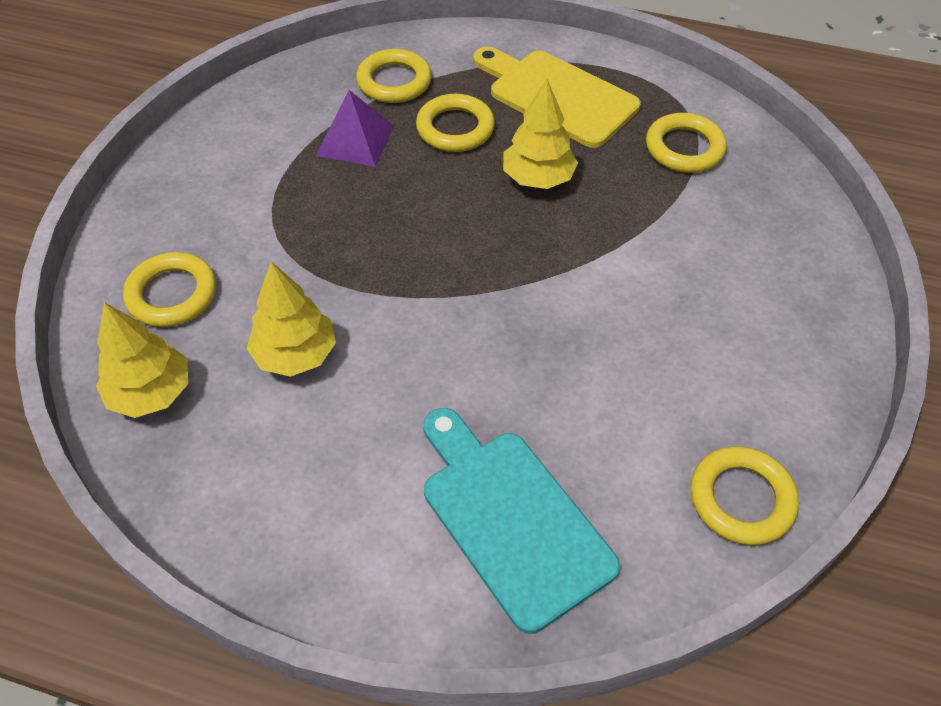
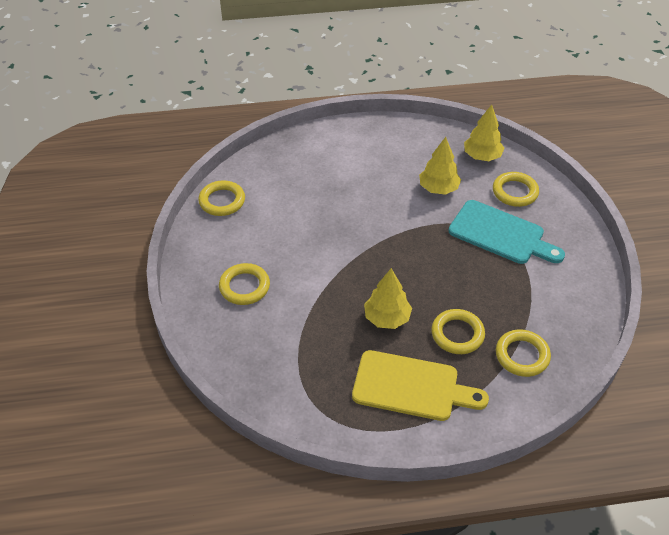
camera: 155 degrees right, 5 degrees down
(355, 140) = (507, 303): purple pyramid -> none
(511, 519) = (310, 165): turquoise cutting board -> turquoise cutting board (501, 234)
(684, 148) = (309, 375): yellow ring -> yellow ring (244, 287)

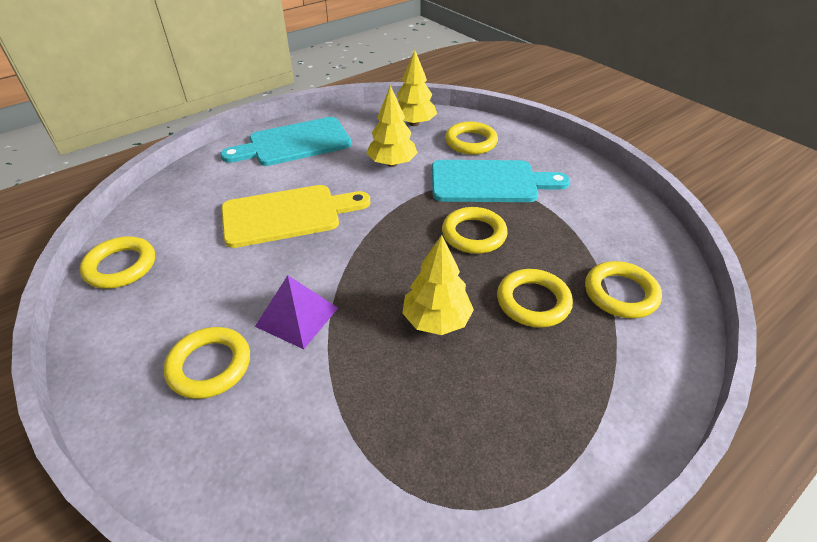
camera: 30 degrees left, 5 degrees down
(306, 279) = (297, 317): none -> purple pyramid
(377, 142) = (294, 143): none -> turquoise cutting board
(411, 387) = (534, 396): yellow cutting board -> yellow cutting board (287, 215)
(455, 271) = (474, 234): none -> yellow ring

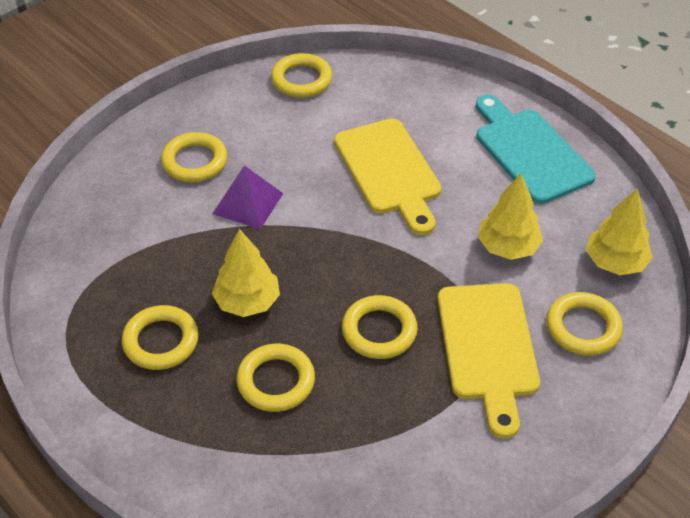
camera: 85 degrees right, 5 degrees up
(489, 182) = (488, 348): turquoise cutting board -> yellow cutting board
(620, 293) = (293, 465): yellow ring -> yellow ring (161, 341)

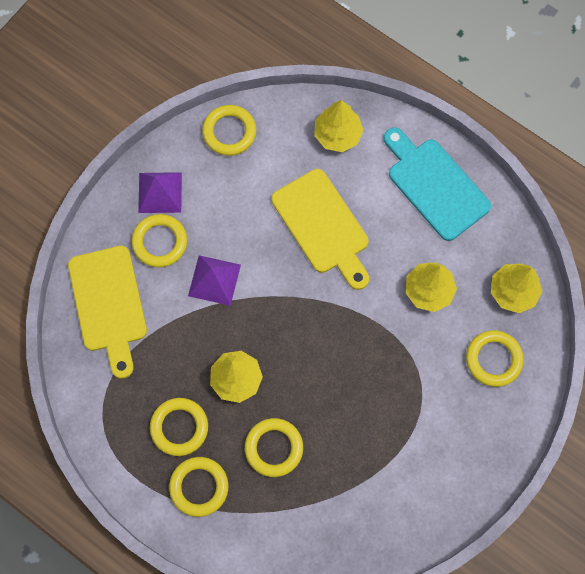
camera: 10 degrees left, 25 degrees up
(208, 119) = (160, 192): none -> purple pyramid
(379, 331) = (342, 389): yellow ring -> yellow ring (199, 487)
(423, 96) = (337, 135): none -> yellow tree
(488, 348) = (425, 390): yellow cutting board -> yellow cutting board (109, 304)

